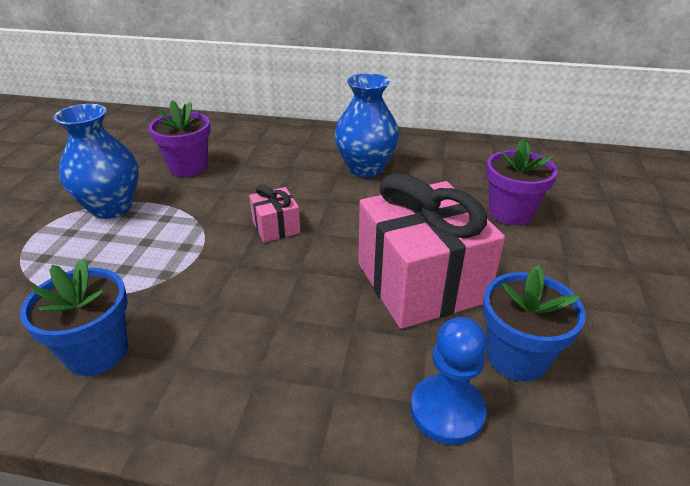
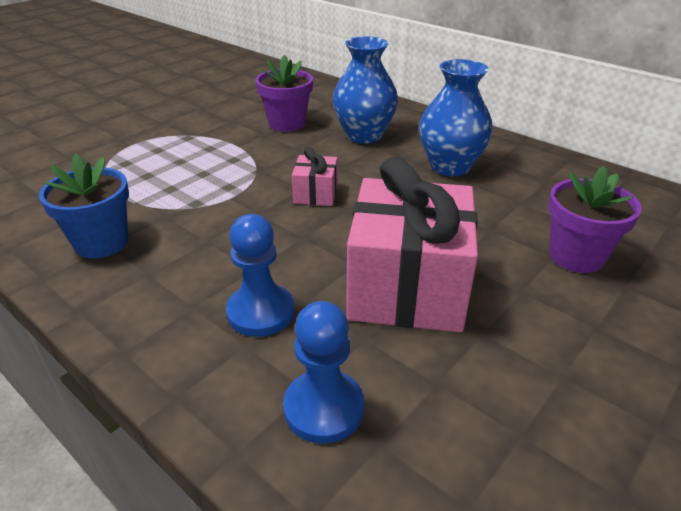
camera: 30 degrees right, 0 degrees up
(111, 207) = (201, 140): blue vase -> blue vase (364, 135)
(324, 353) = (261, 312): none -> blue pawn
(517, 357) = (442, 394): blue flower pot -> none

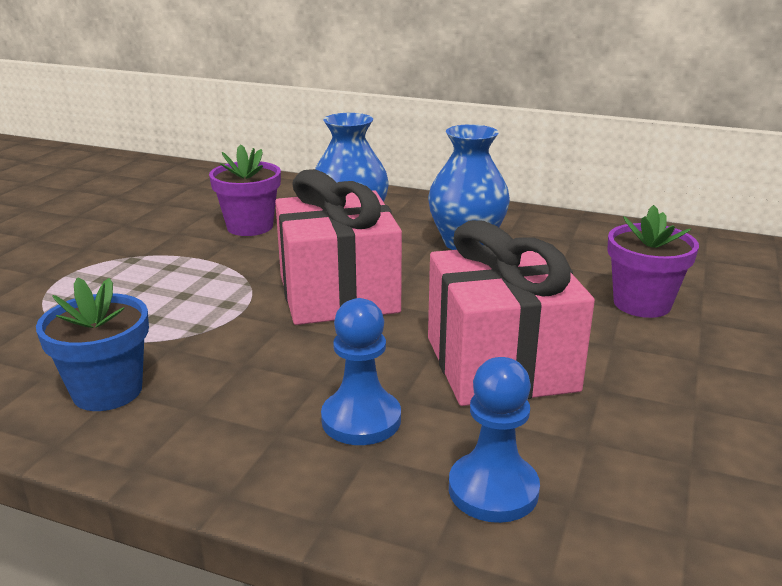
camera: 20 degrees left, 10 degrees down
(316, 194) = (338, 294): pink gift -> pink gift, size x2.21

